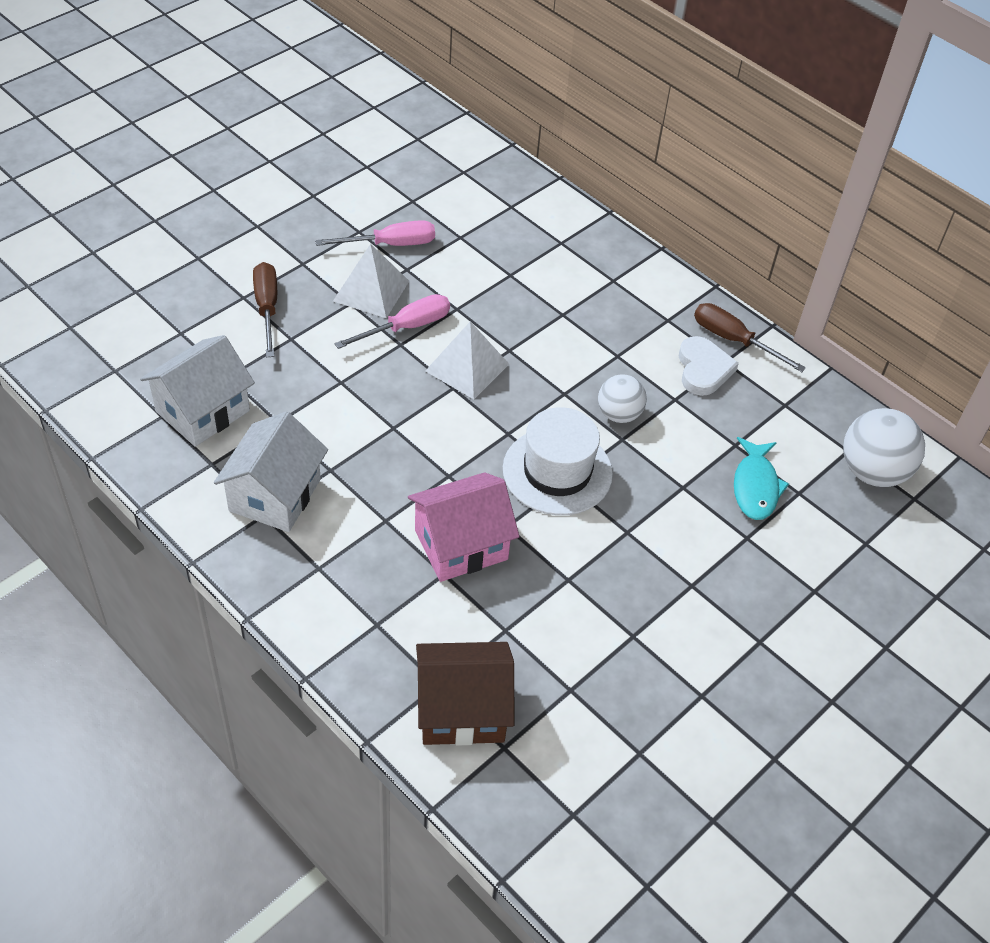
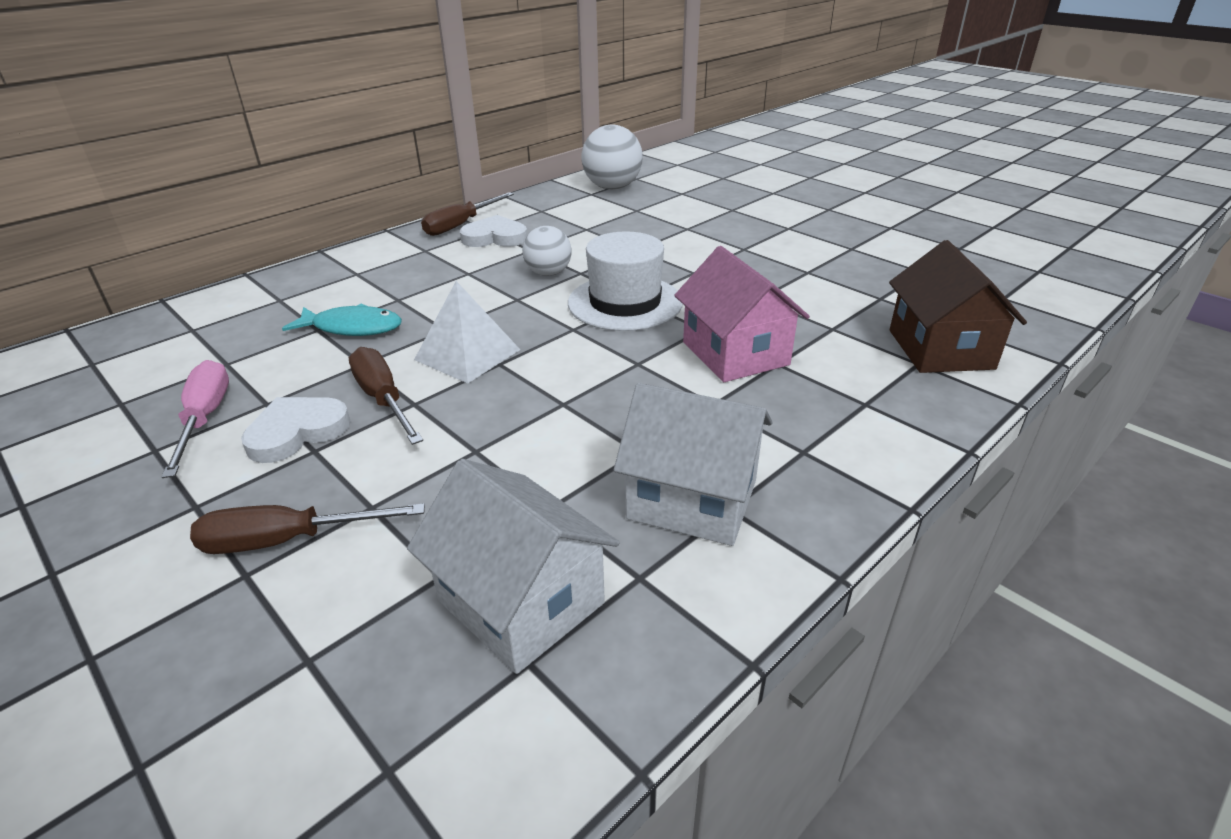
camera: 85 degrees left, 15 degrees down
(371, 291) = (297, 432): white pyramid -> white heart
(407, 327) = (383, 399): pink screwdriver -> brown screwdriver
(755, 486) = (632, 223): turquoise fish -> turquoise fish (352, 328)

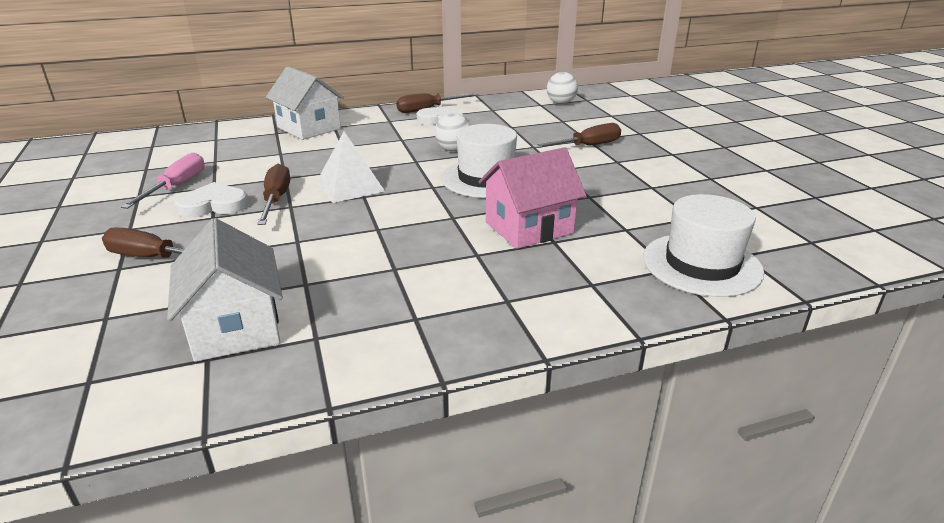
camera: 25 degrees right, 5 degrees down
(352, 328) = (300, 157): turquoise fish -> none
(612, 187) = (561, 103): white ball -> white ball, size x0.63
(692, 499) = (397, 306): white house -> white house (309, 128)
(694, 237) = (587, 146): none -> brown screwdriver
(735, 353) = (529, 228): pink house -> pink house turned 60 degrees clockwise
(940, 349) = (701, 264): brown house -> white hat

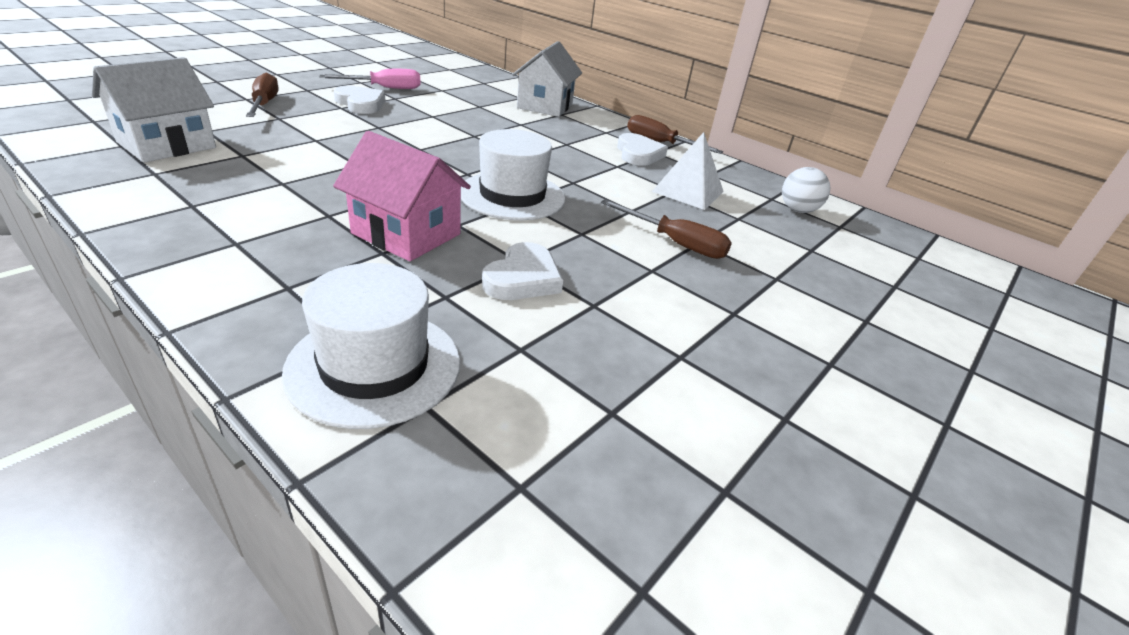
camera: 55 degrees right, 5 degrees up
(276, 200) = (386, 120): brown screwdriver -> none
(350, 186) = (435, 140): white pyramid -> white pyramid (688, 191)
(453, 150) = (569, 170): white ball -> none
(612, 200) = (523, 278): none -> white heart

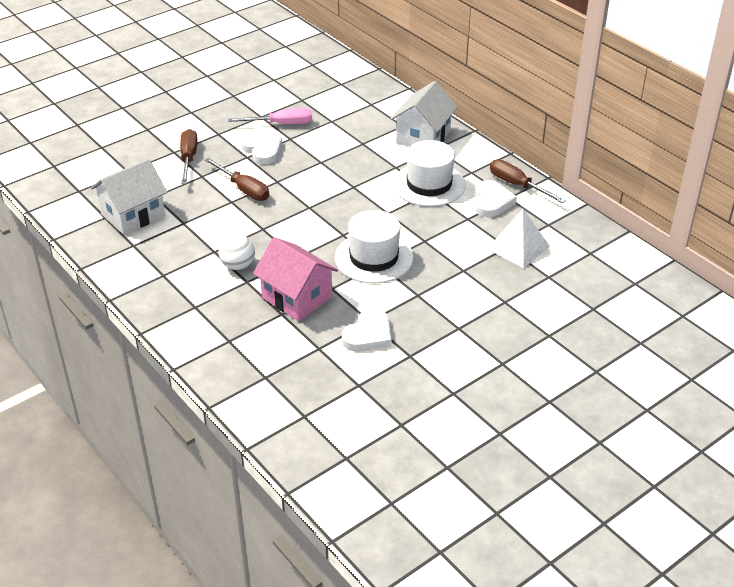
camera: 15 degrees right, 5 degrees up
(374, 366) = (278, 393): white hat -> white hat (429, 184)
(675, 243) = (485, 303): brown screwdriver -> brown screwdriver (244, 189)
(797, 210) = (606, 266): white ball -> white ball (238, 265)

